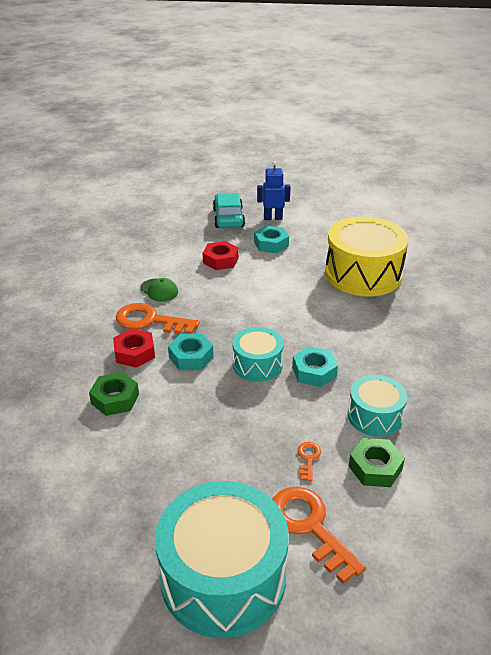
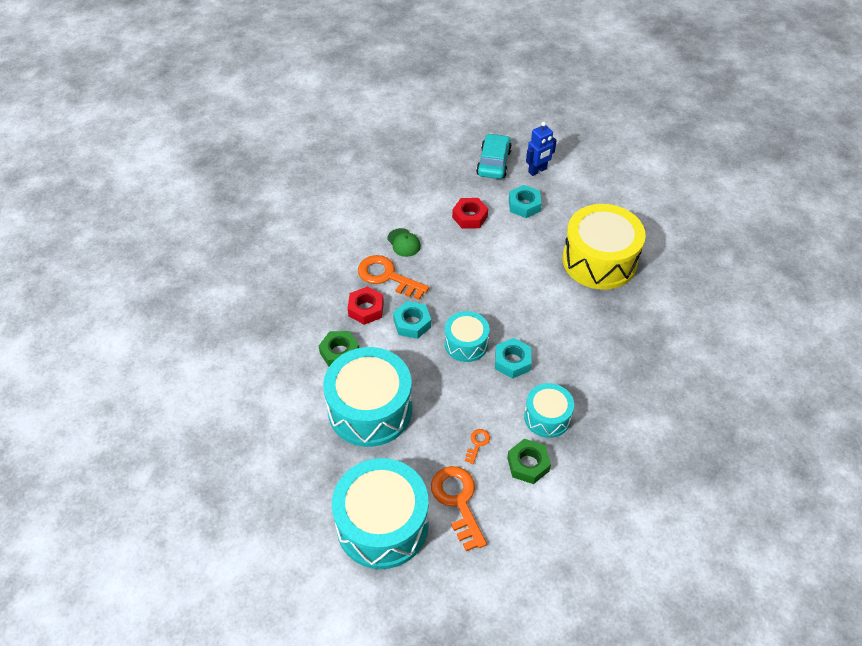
camera: 15 degrees right, 15 degrees up
(168, 449) = (370, 409): none -> turquoise drum
(273, 218) = (537, 170): blue robot -> blue robot turned 135 degrees clockwise

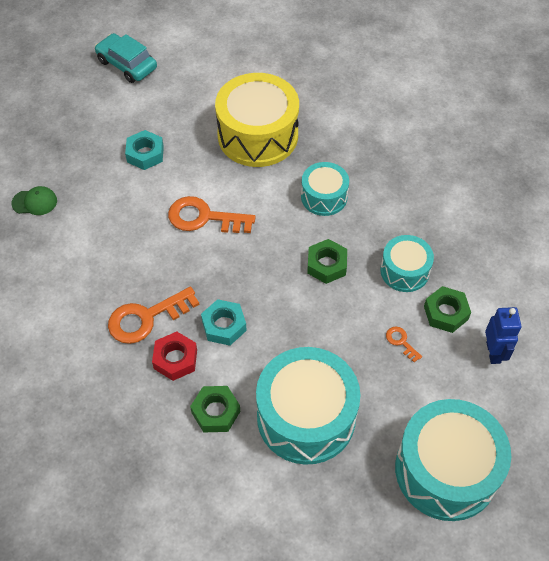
camera: 60 degrees left, 5 degrees up
(403, 243) = (112, 280): green cap -> green cap (35, 202)
(458, 501) = (454, 390): orange key -> orange key (204, 217)
(466, 343) = (281, 292): turquoise drum -> turquoise drum (324, 197)
(469, 217) = (124, 206): red nut -> none
(493, 163) = (68, 148): turquoise car -> turquoise car (127, 64)
(512, 361) = (326, 265): turquoise nut -> green nut
(537, 170) = (109, 119): blue robot -> blue robot (493, 352)

